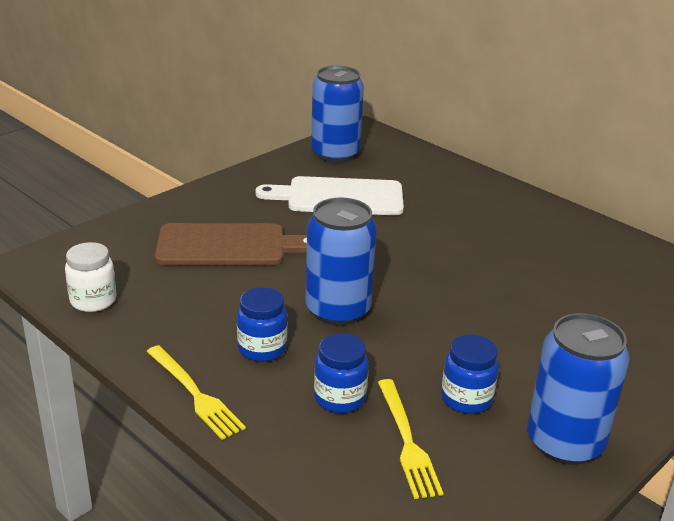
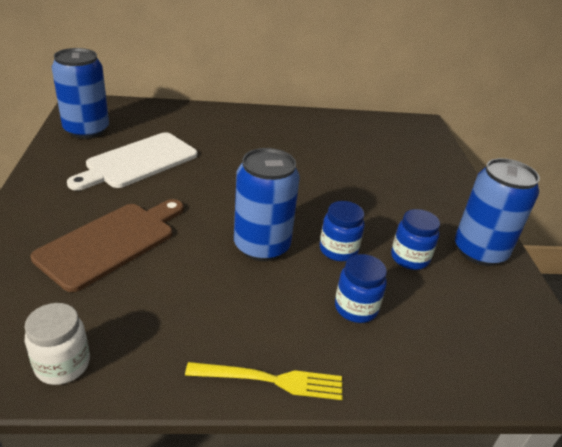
camera: 50 degrees left, 5 degrees up
(262, 349) = (260, 308): blue jar -> blue jar (338, 250)
(407, 441) = (426, 308): yellow fork -> none

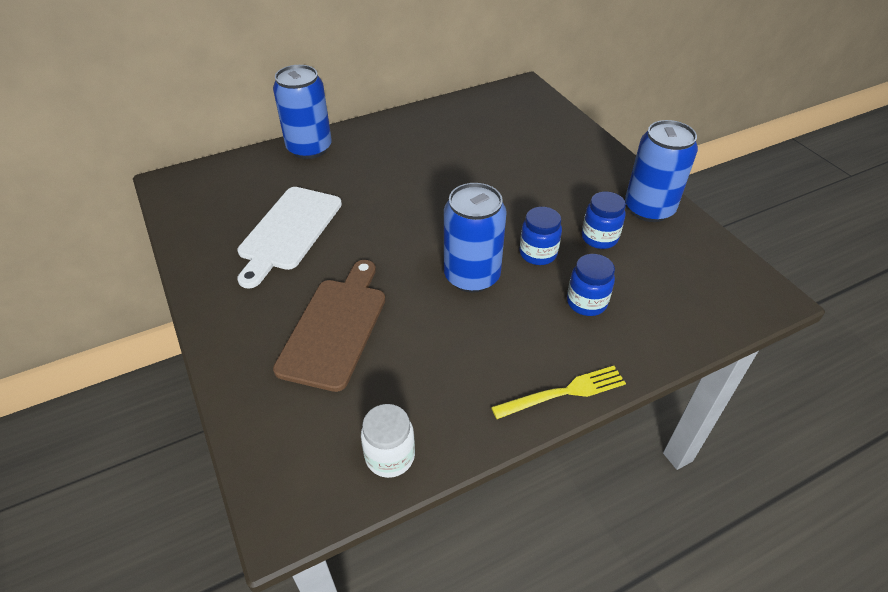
camera: 20 degrees left, 10 degrees up
(86, 130) = (202, 214): blue can -> blue can (309, 148)

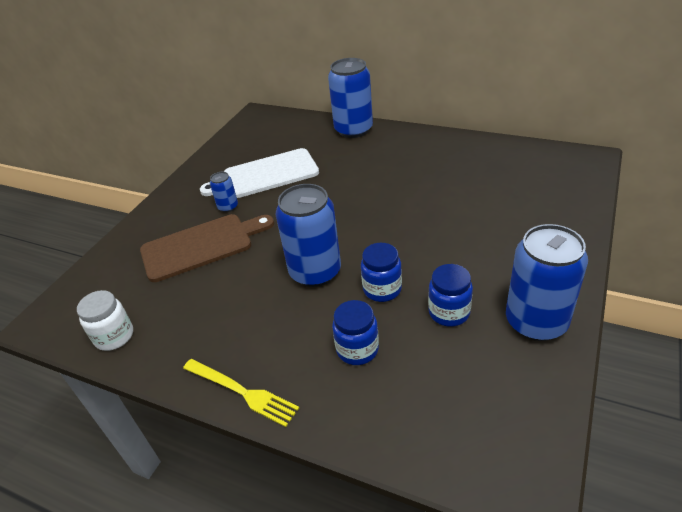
camera: 55 degrees right, 5 degrees down
(300, 280) = (228, 207): none -> blue can

